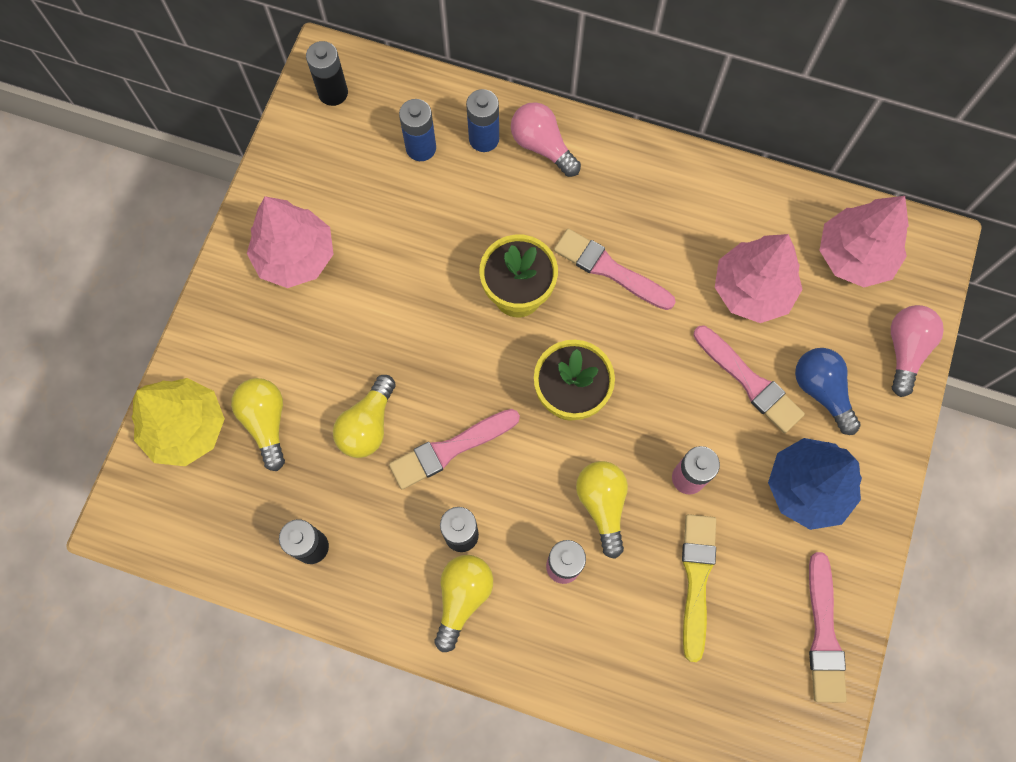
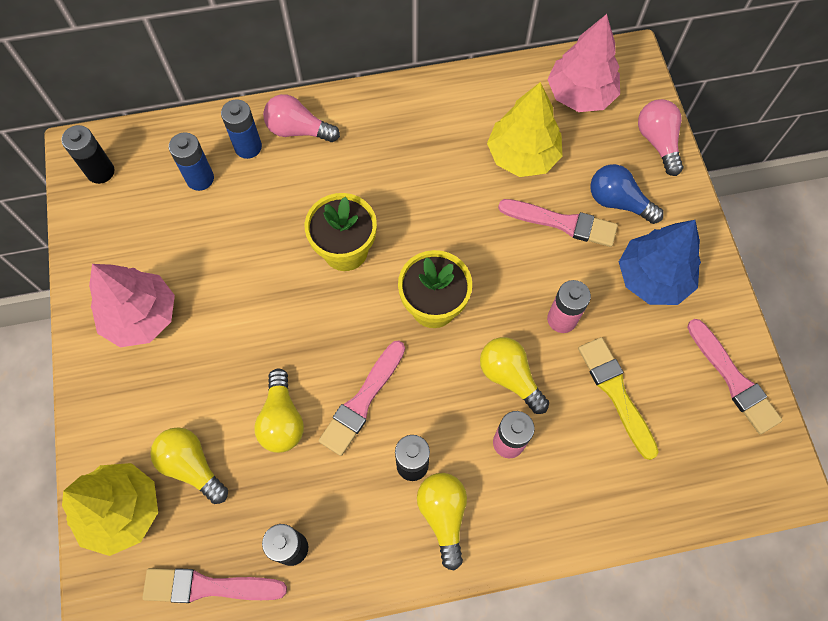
camera: 30 degrees left, 5 degrees down
(609, 269) = (406, 195): pink brush -> pink brush (208, 587)
(752, 290) = (522, 156): pink tree -> yellow tree

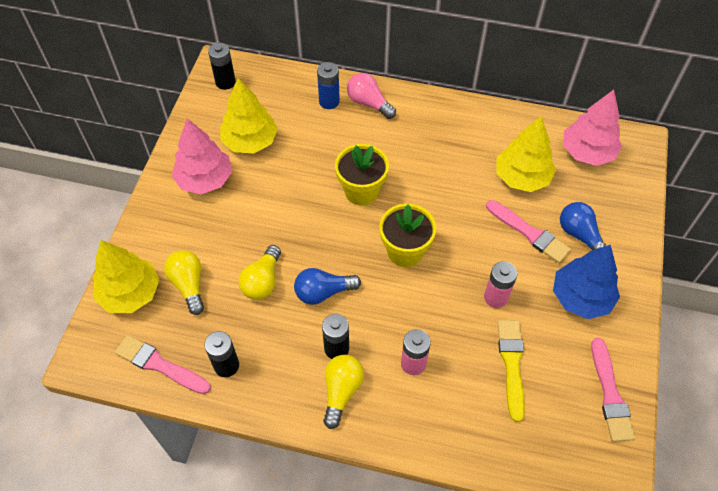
camera: 25 degrees right, 10 degrees down
(174, 240) = (250, 141): none -> yellow tree
(200, 178) = (287, 109): blue battery -> none
(362, 401) = (323, 292): pink brush -> blue light bulb
(509, 377) = (436, 320): yellow light bulb -> none
(657, 142) = (632, 206): pink light bulb -> none

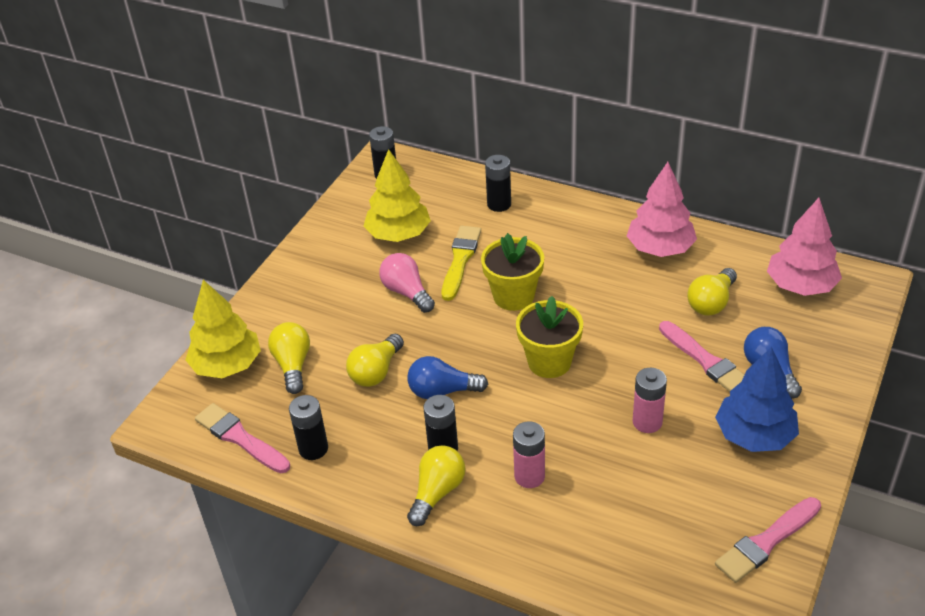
camera: 15 degrees right, 15 degrees down
(205, 179) = (338, 266): pink tree -> pink tree (660, 248)
(329, 101) = (499, 204): blue battery -> black battery
(368, 103) = (545, 210): pink light bulb -> pink light bulb (407, 292)
(511, 364) = (649, 493): yellow brush -> yellow brush (460, 260)
(521, 177) = (711, 303): yellow tree -> yellow light bulb
(610, 394) = (766, 542): pink brush -> pink brush turned 45 degrees clockwise

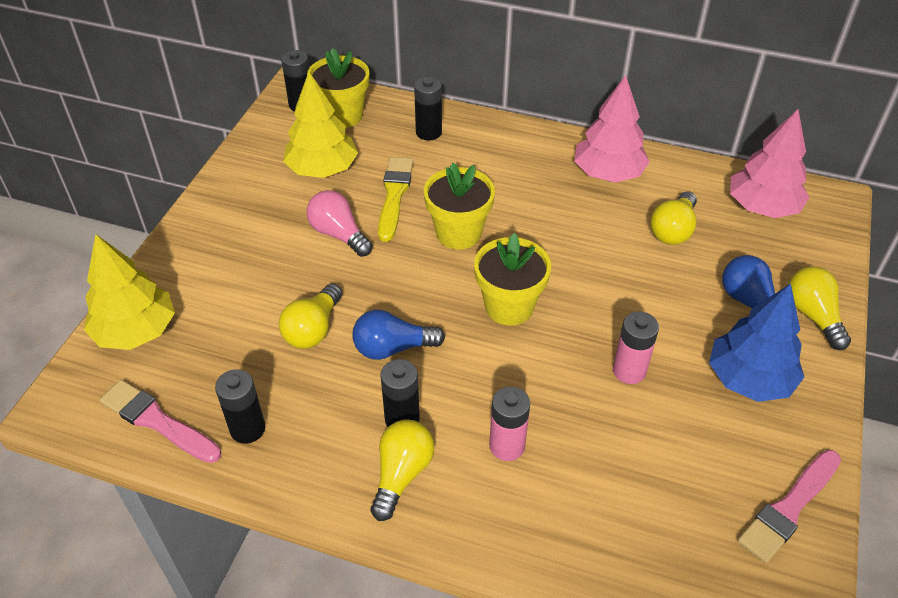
camera: 10 degrees left, 5 degrees up
(293, 365) = (214, 327): yellow light bulb -> yellow light bulb (812, 315)
(422, 186) = (342, 116): none -> yellow flower pot
(706, 361) = (680, 296): pink brush -> none

